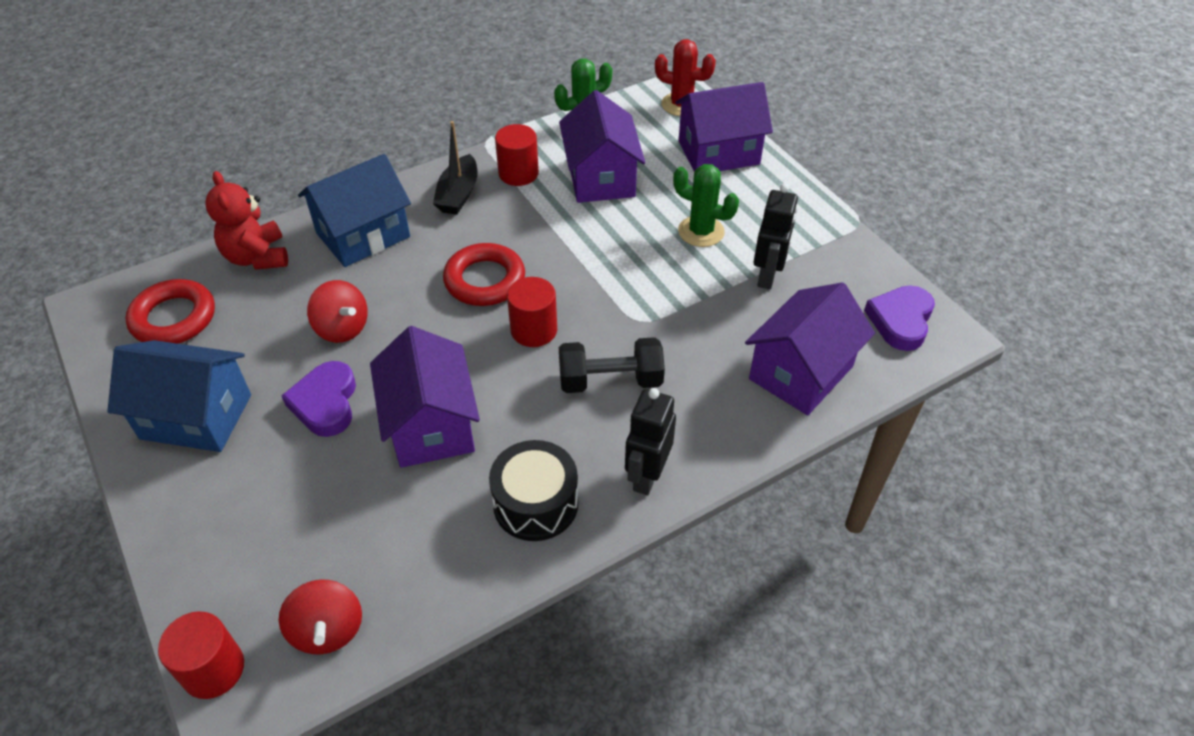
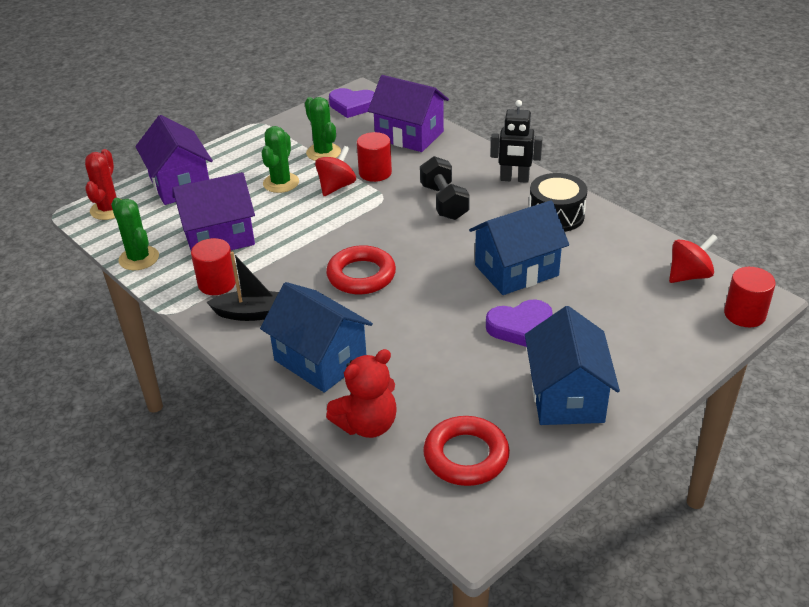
camera: 100 degrees left, 10 degrees down
(342, 328) = (440, 340): red spinning top -> red spinning top (336, 187)
(431, 425) = (516, 270): purple house -> blue house
(534, 330) = (408, 242): red cylinder -> red cylinder (375, 173)
(768, 276) = (323, 152): black robot -> green cactus

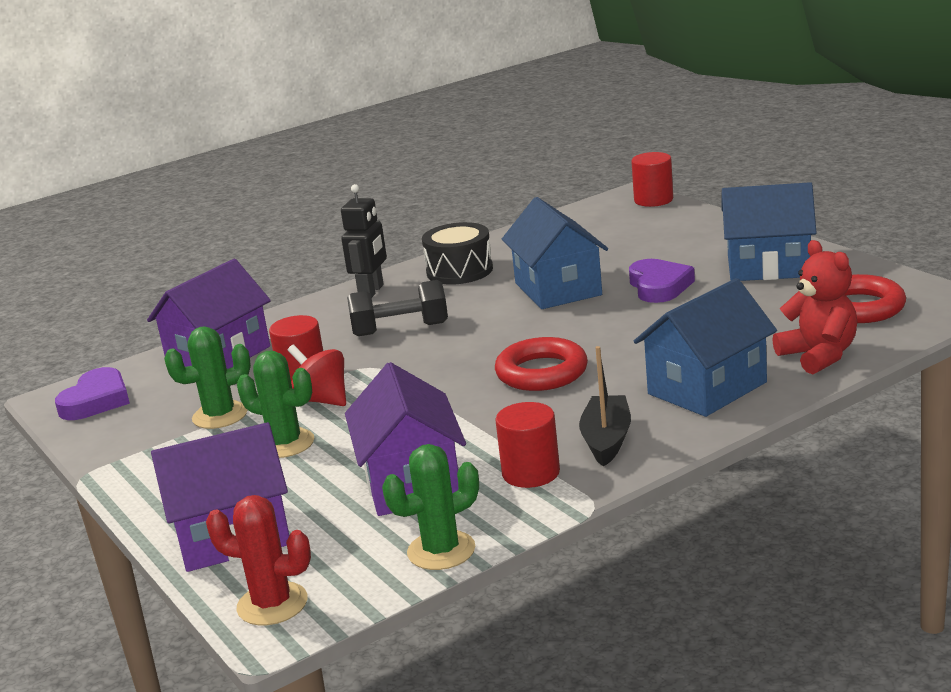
camera: 80 degrees left, 15 degrees down
(689, 275) = (589, 217): red spinning top -> none

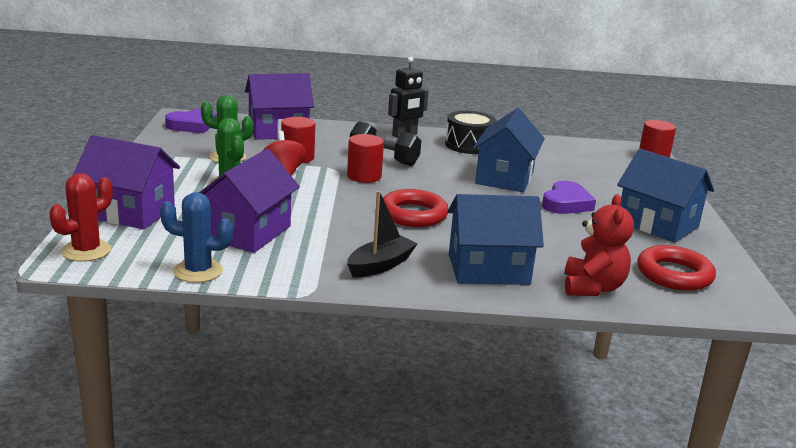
camera: 30 degrees right, 0 degrees up
(272, 604) = (86, 251): red cactus -> red cactus turned 75 degrees clockwise
(441, 551) = (198, 271): green cactus -> blue cactus
(531, 473) = (310, 260): red cylinder -> red cylinder (364, 176)

